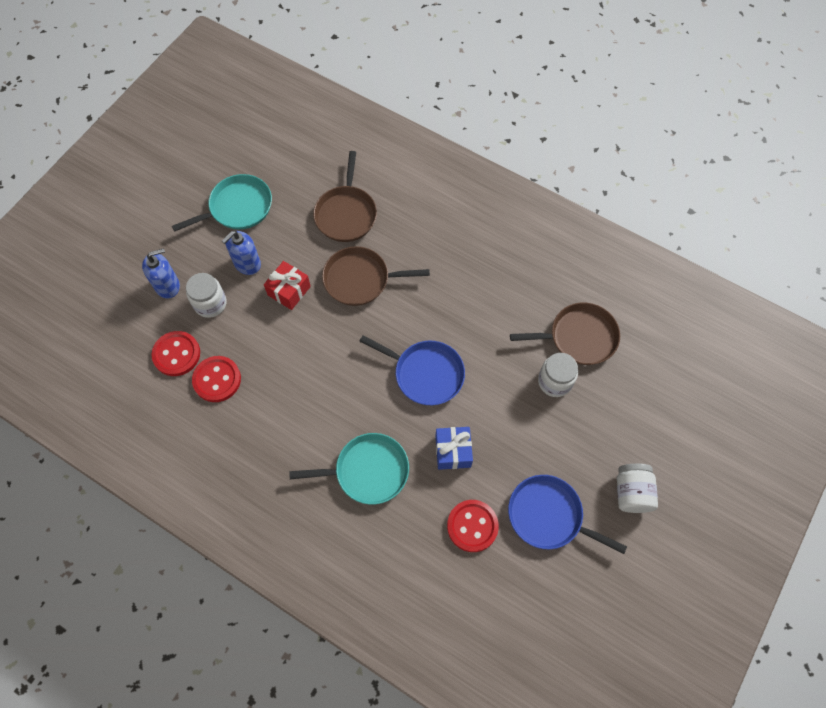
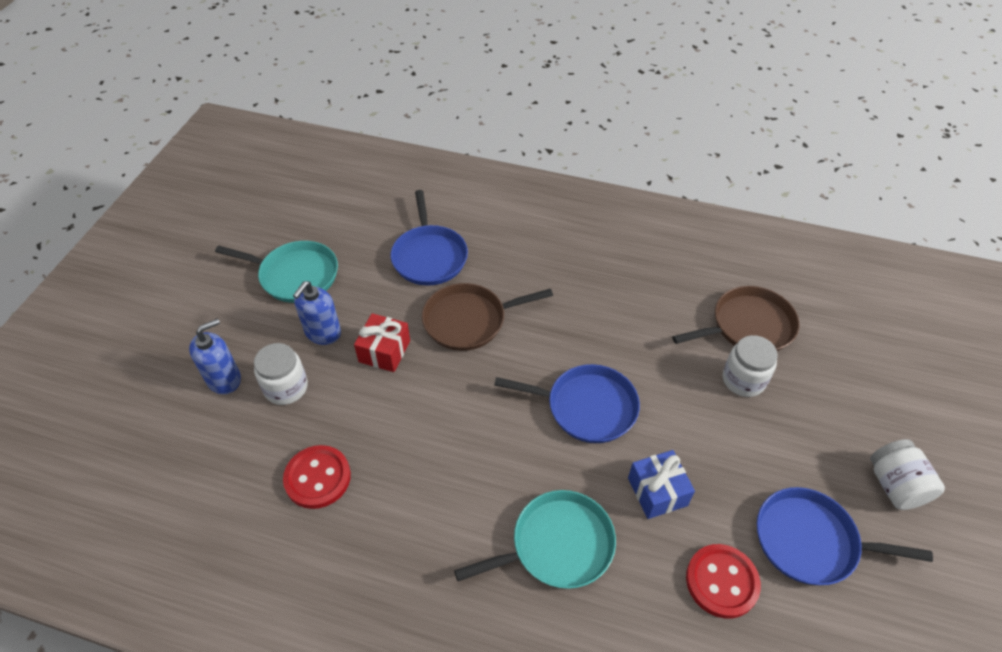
camera: 15 degrees left, 15 degrees down
(176, 354) = (254, 459): red button -> none
(237, 207) = (295, 275): turquoise pan -> turquoise pan turned 60 degrees clockwise
(346, 214) = (429, 256): brown pan -> blue pan

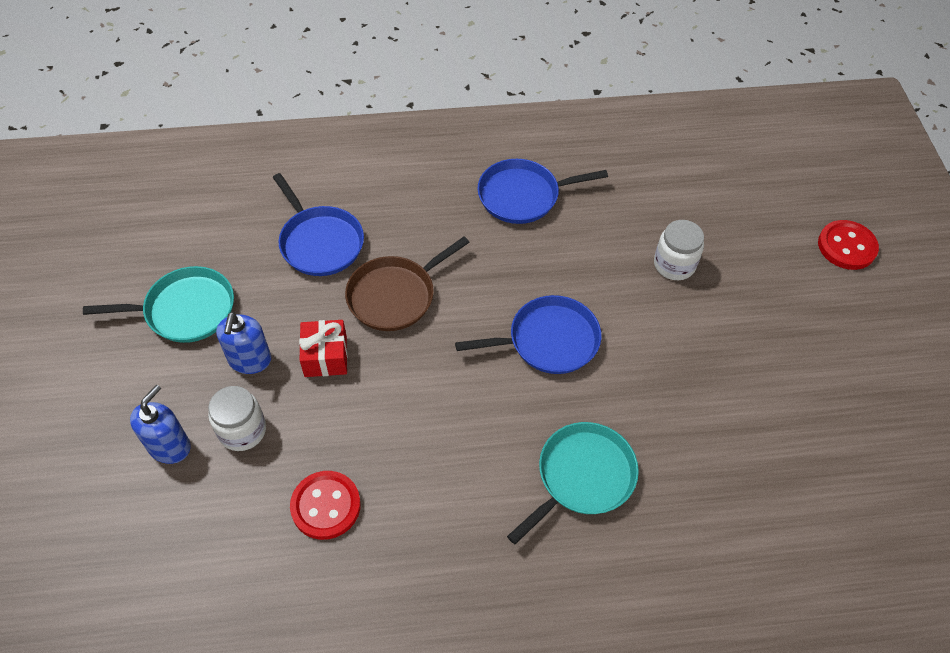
camera: 25 degrees left, 5 degrees up
(657, 491) = (646, 394): blue gift -> none
(721, 582) = (732, 451): red button -> red button (846, 246)
(748, 326) = (656, 212): brown pan -> none
(811, 541) = (788, 387): blue pan -> blue pan (523, 195)
(895, 485) = (833, 314): white jar -> none

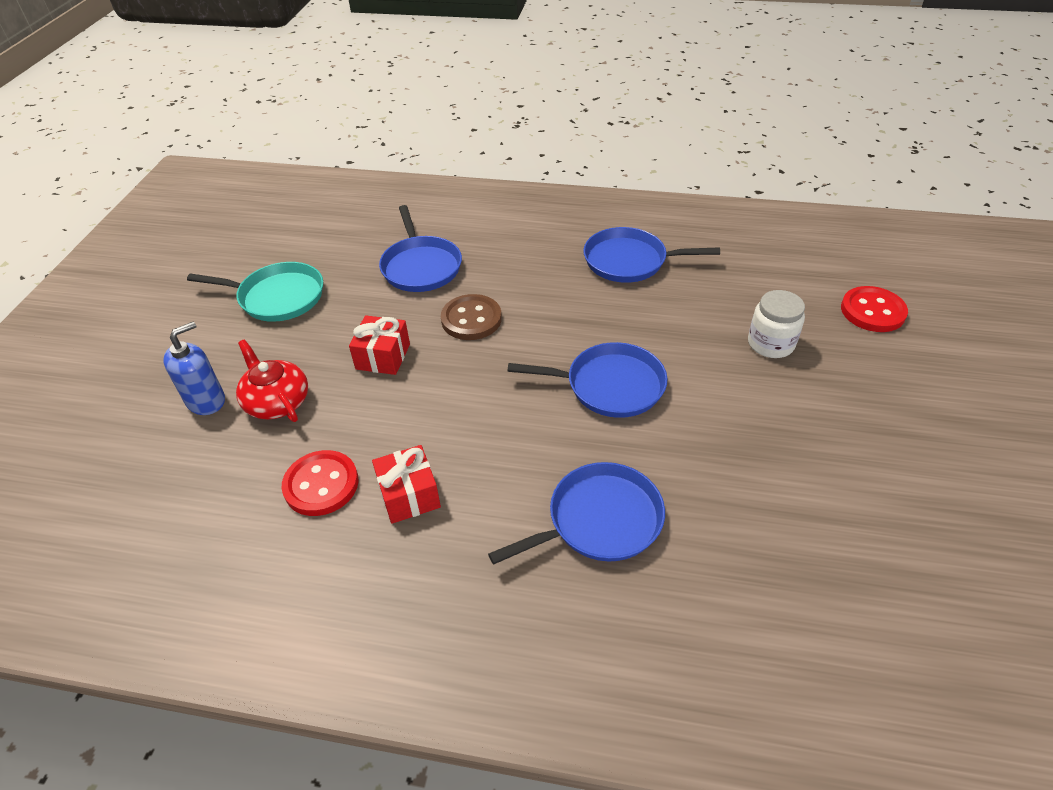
camera: 20 degrees right, 10 degrees down
(242, 430) = (277, 401): white jar -> red teapot
(250, 360) = (313, 346): blue soap dispenser -> none
(395, 295) = (471, 319): brown pan -> brown button
(410, 495) = (409, 495): none -> red gift
(582, 477) = (599, 520): turquoise pan -> blue pan
(846, 246) = (981, 362): red button -> red button (872, 311)

